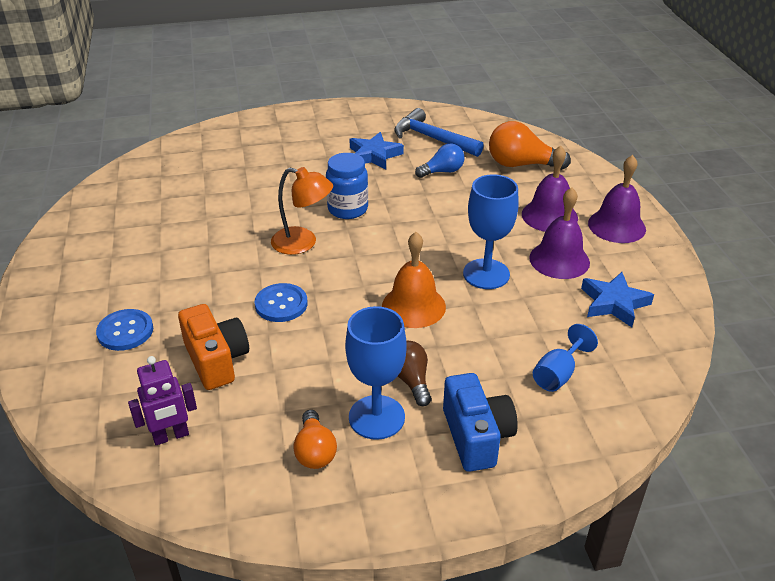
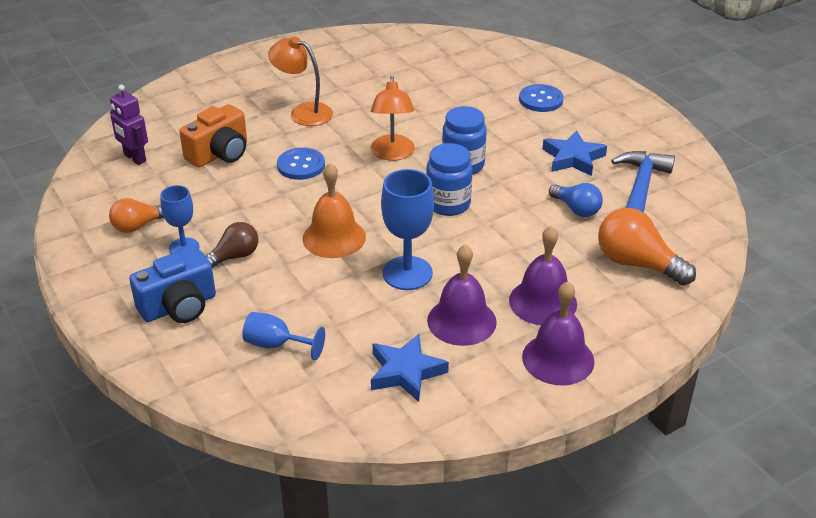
camera: 70 degrees right, 0 degrees up
(125, 331) = (235, 105): blue button -> blue button (541, 100)
(184, 284) = (303, 112): none -> orange lamp
(376, 417) = (184, 248): blue goblet -> blue goblet, size x0.62
(400, 230) = (448, 204): none -> blue jar
(521, 164) = (637, 264): orange light bulb -> orange light bulb turned 45 degrees counterclockwise

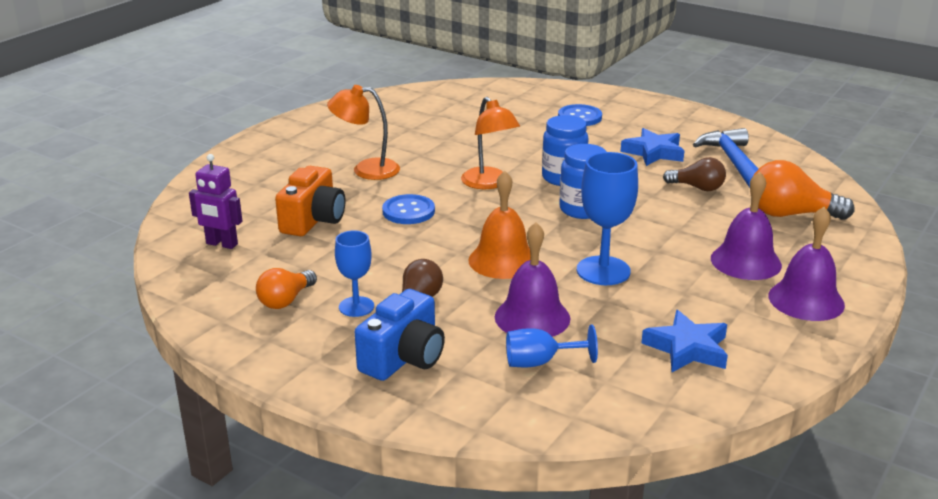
camera: 25 degrees left, 10 degrees down
(461, 321) = (693, 294): purple bell -> purple bell (532, 317)
(576, 209) = (697, 187): blue light bulb -> brown light bulb

